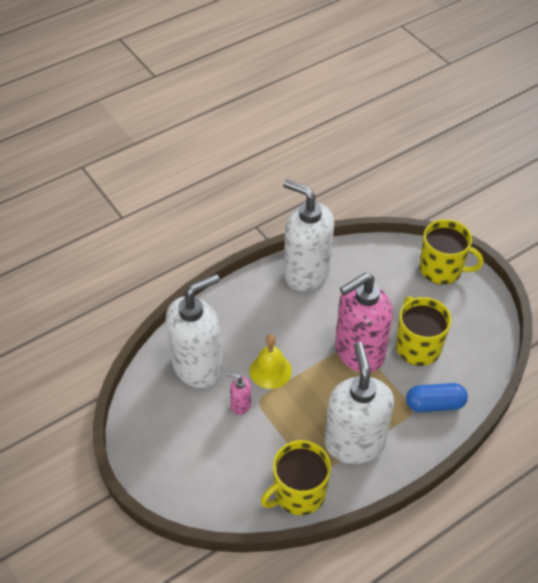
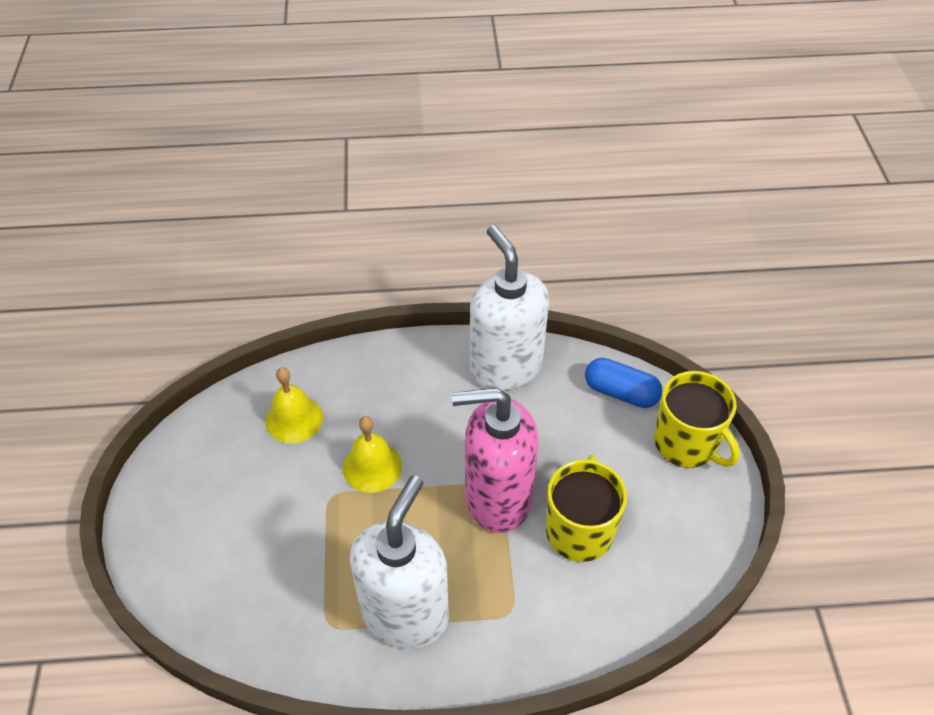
camera: 30 degrees right, 0 degrees up
(198, 366) = (294, 419): white soap dispenser -> yellow bell
(241, 405) = (306, 491): pink soap dispenser -> none
(299, 493) = (289, 640): yellow mug -> none
(434, 404) = (546, 620): blue capsule -> blue capsule (621, 392)

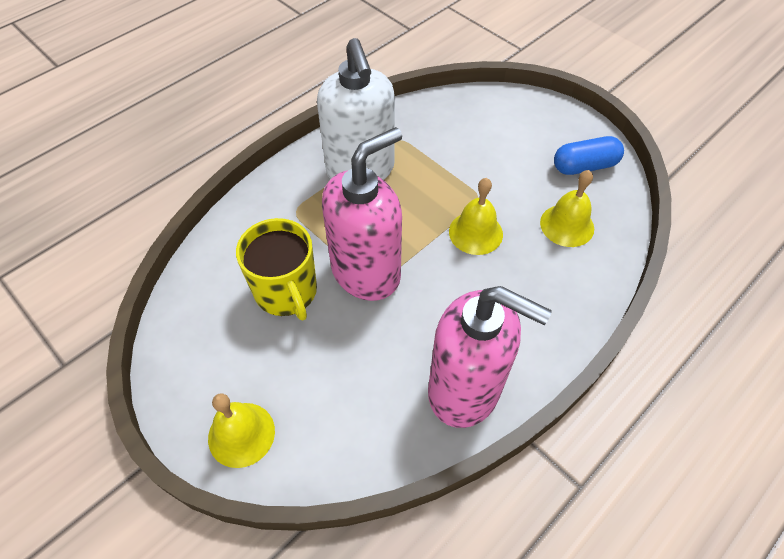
camera: 140 degrees right, 5 degrees up
(505, 367) = (465, 390): white soap dispenser -> pink soap dispenser
(621, 392) = (338, 445): blue capsule -> blue capsule (584, 166)
(686, 443) = (241, 434): yellow mug -> yellow bell

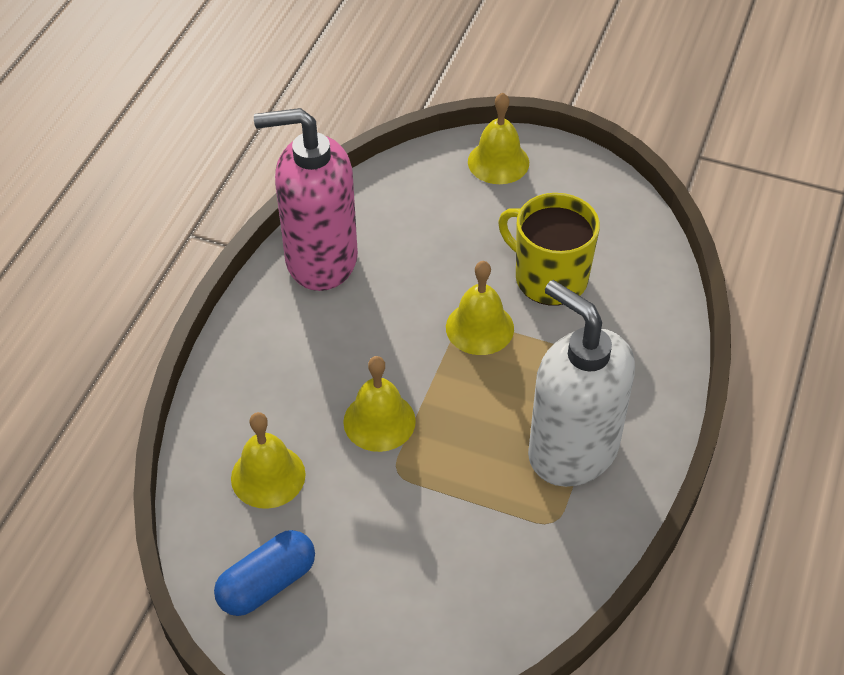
camera: 155 degrees right, 5 degrees down
(366, 272) = (479, 327): pink soap dispenser -> yellow bell

